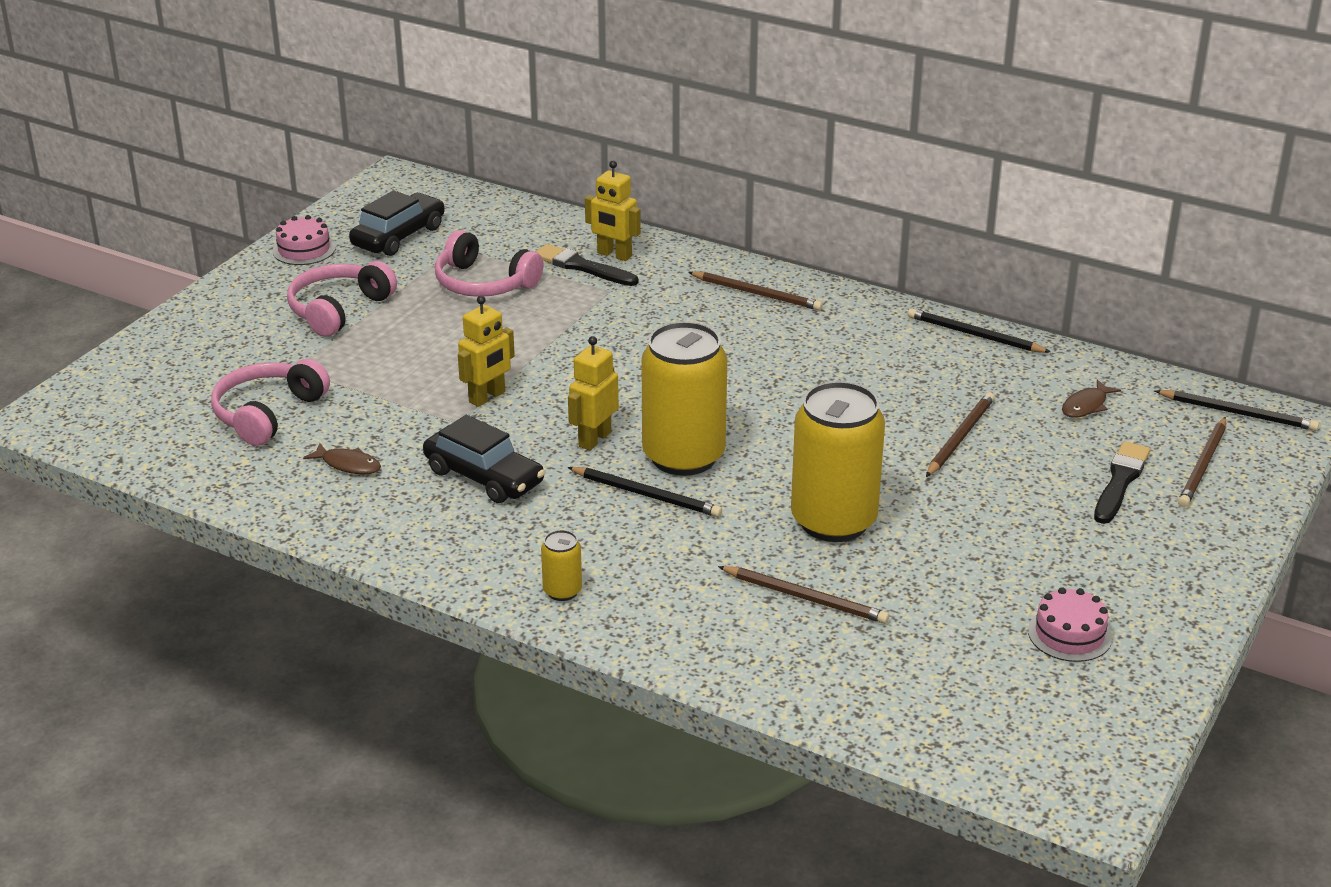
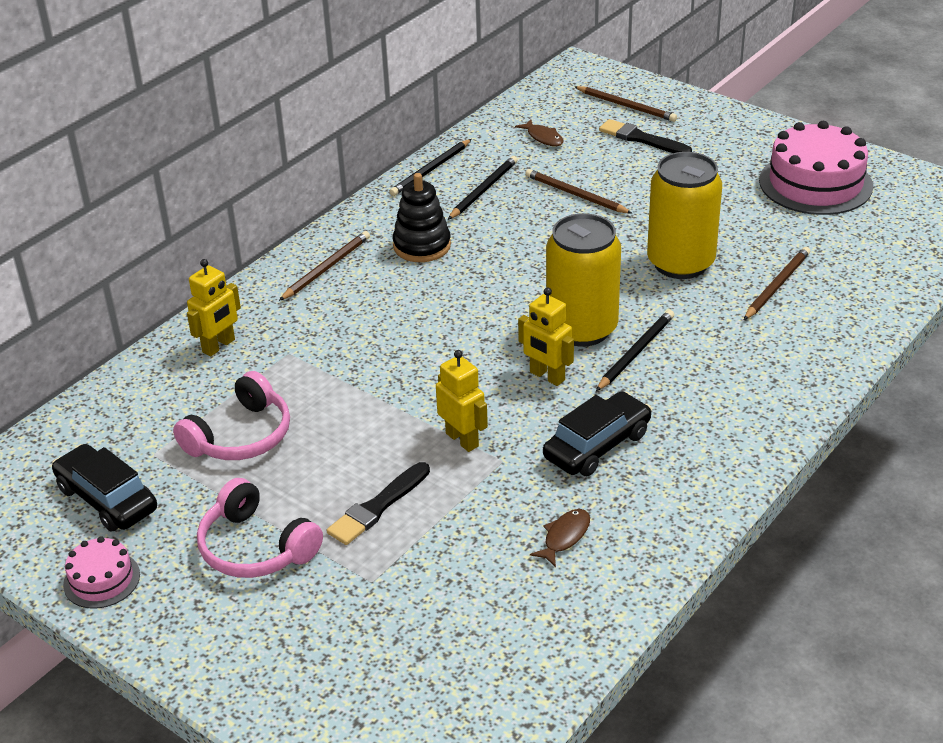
camera: 80 degrees left, 5 degrees up
(268, 413) = (458, 600): pink headphones -> none
(562, 591) = (769, 405): yellow can -> none
(582, 267) = (234, 368): black brush -> black brush (378, 507)
(815, 344) = (422, 246): none -> black stacking toy
(1069, 634) = (815, 183): pink cake -> pink cake, size x1.98
(1238, 413) = (565, 83): black pencil -> black pencil (483, 190)

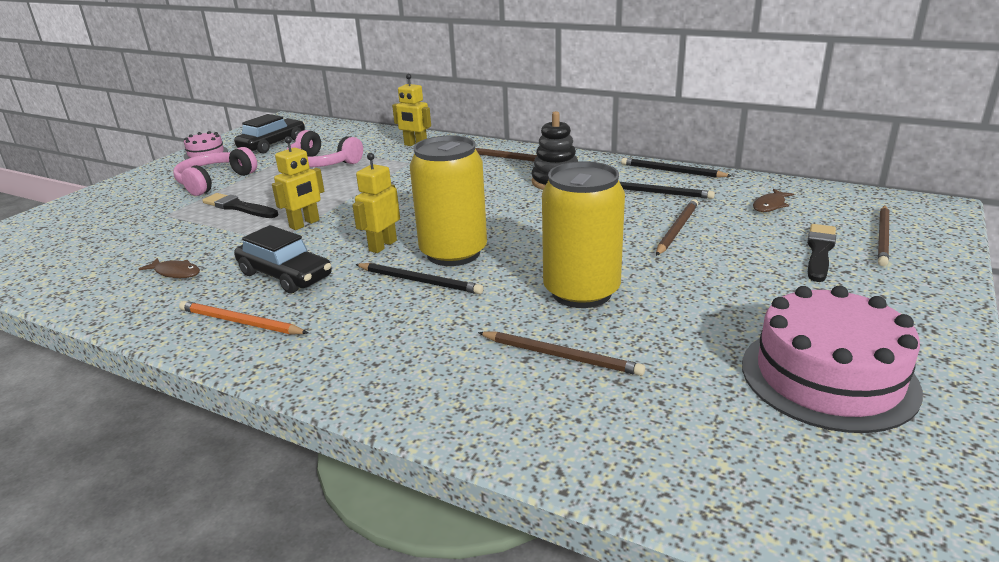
camera: 80 degrees right, 10 degrees down
(691, 468) = (240, 322): none -> orange pencil

